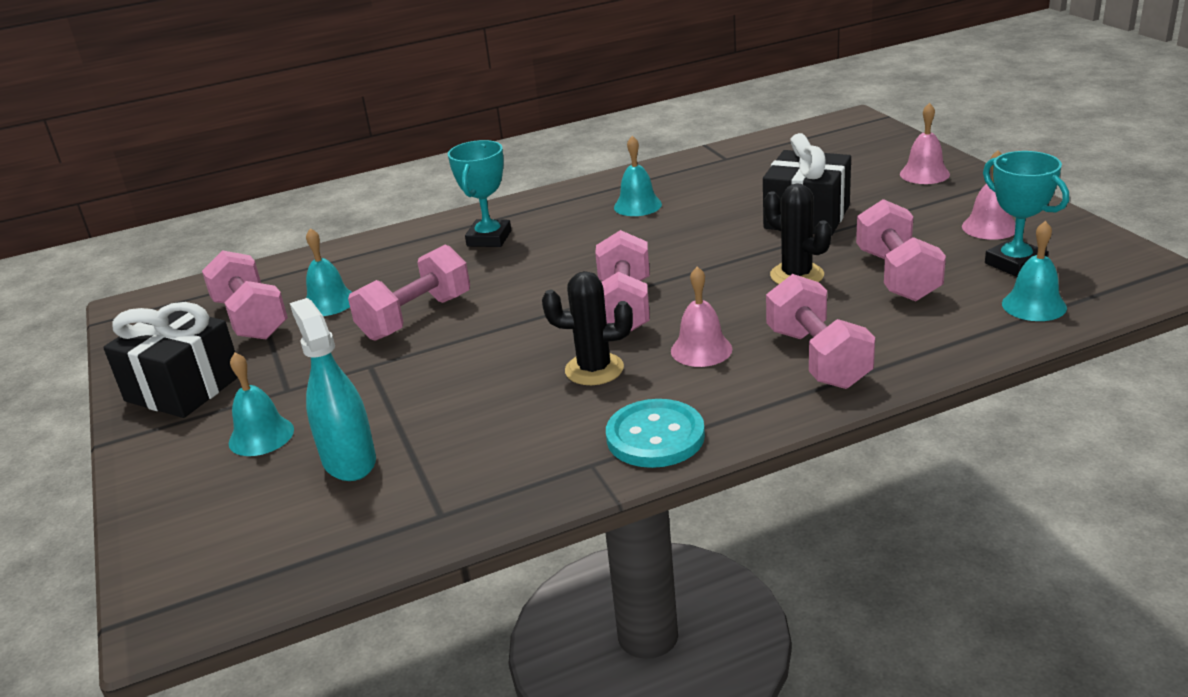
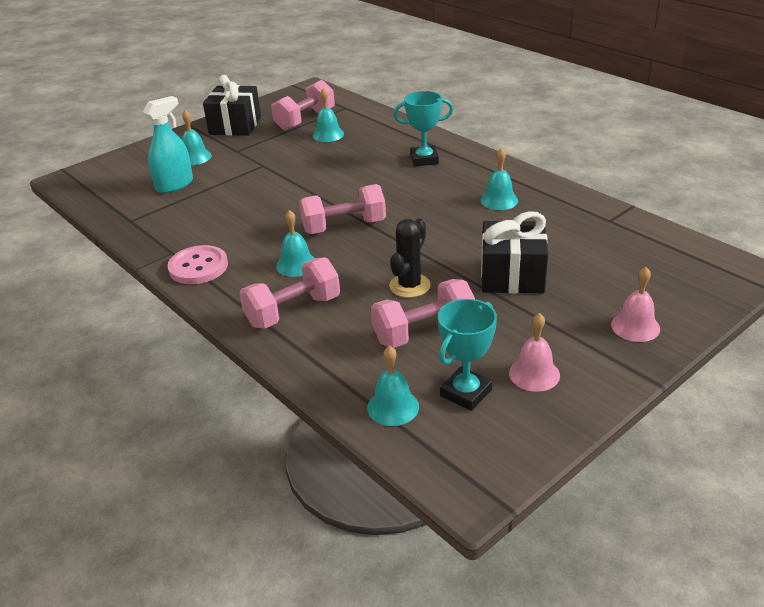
camera: 70 degrees right, 5 degrees up
(416, 317) = (316, 163): pink dumbbell -> none
(594, 369) = (267, 232): black cactus -> none
(655, 436) = (198, 267): turquoise button -> pink button
(701, 350) = (296, 264): pink bell -> turquoise bell

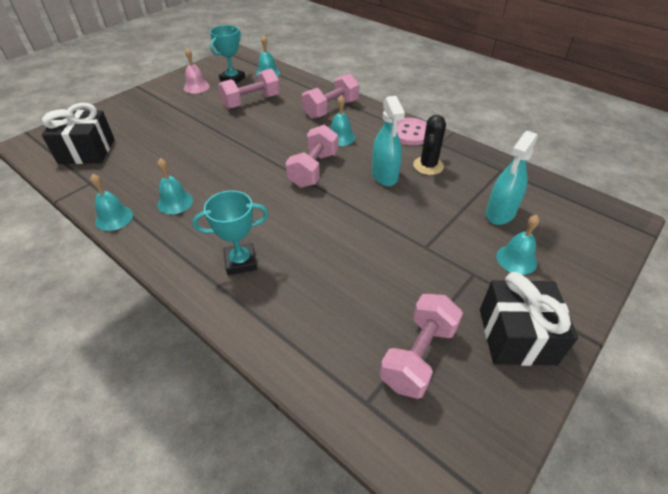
camera: 170 degrees right, 10 degrees up
(265, 218) = (384, 175): none -> turquoise spray bottle
(328, 135) = (370, 314): turquoise bell -> turquoise bell (114, 218)
(344, 226) = (313, 169): pink dumbbell -> pink dumbbell turned 45 degrees counterclockwise
(410, 286) = (259, 126): black cactus -> black cactus (428, 166)
(512, 276) = (189, 134): black gift -> black gift (87, 151)
(635, 326) = (129, 109): pink bell -> none

